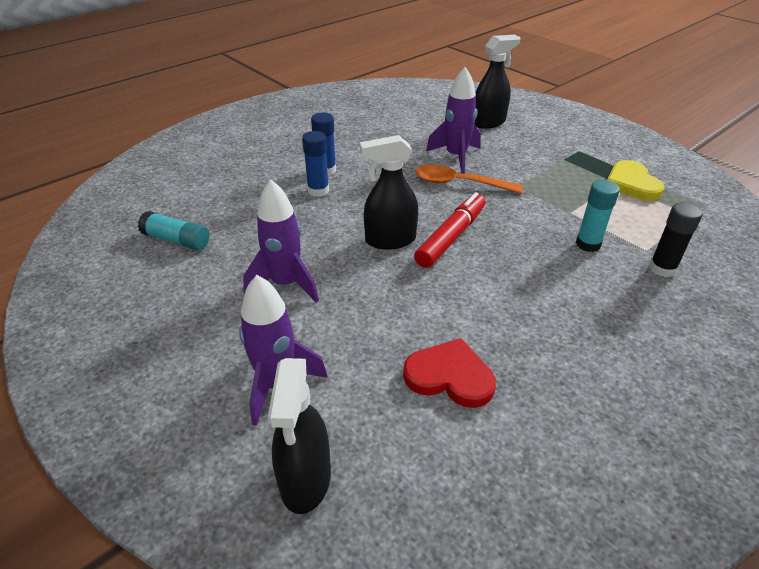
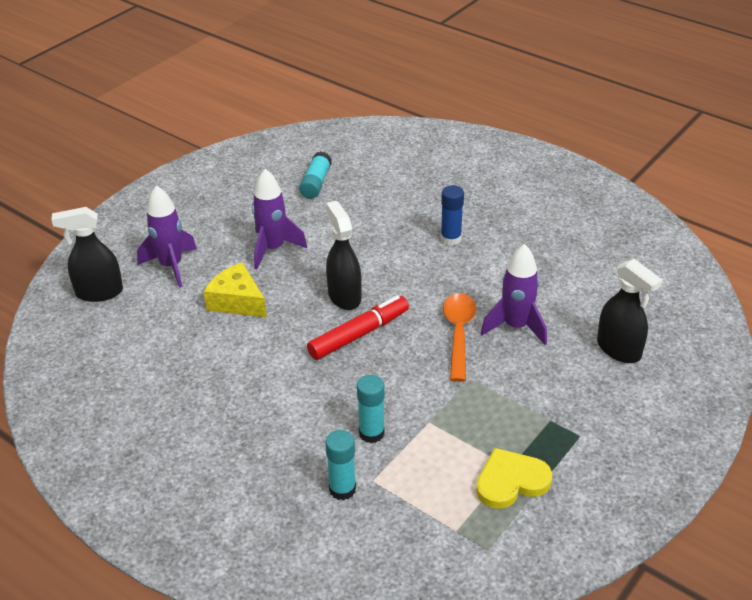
camera: 80 degrees right, 0 degrees up
(318, 190) = (412, 241): blue glue stick -> none
(374, 321) = (237, 301): none -> yellow cheese
(450, 376) = (184, 346): red heart -> none
(451, 237) = (359, 334): red marker -> red marker turned 60 degrees counterclockwise
(662, 269) = (342, 489): black glue stick -> turquoise glue stick

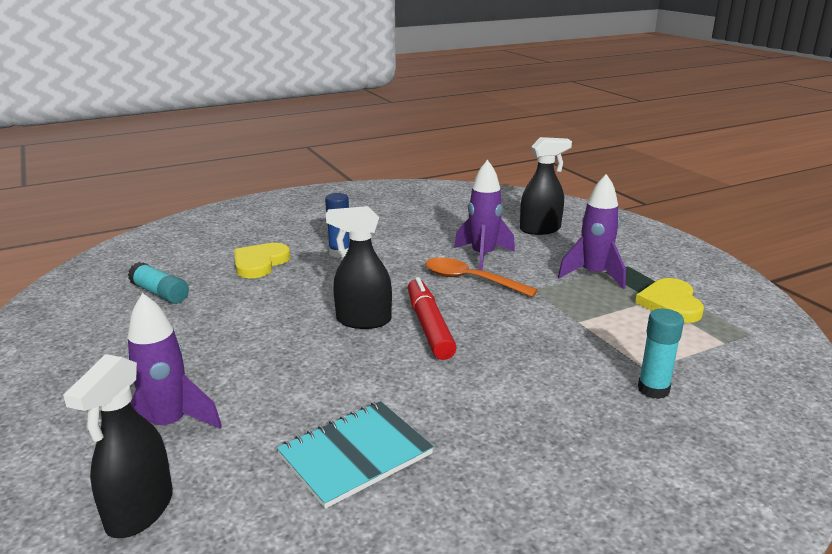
camera: 65 degrees left, 15 degrees down
(182, 353) = (355, 454): none -> turquoise notebook
(237, 301) = (299, 388): yellow cheese -> none
(273, 249) = (235, 343): purple rocket -> purple rocket (593, 275)
(371, 433) = (579, 354): turquoise glue stick -> none
(397, 205) = (260, 263): none -> yellow heart

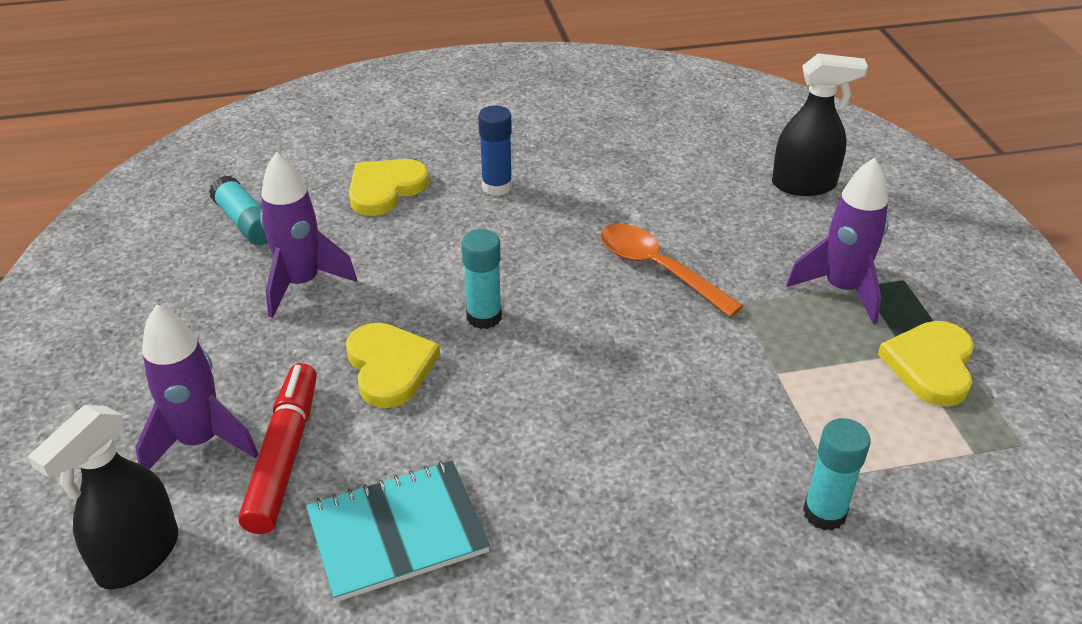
camera: 15 degrees right, 15 degrees up
(305, 358) = (390, 367): none -> yellow heart
(363, 320) = (484, 317): black spray bottle -> turquoise glue stick
(429, 326) = (567, 344): red marker -> red marker (284, 455)
(483, 256) = (694, 226): purple rocket -> purple rocket (302, 284)

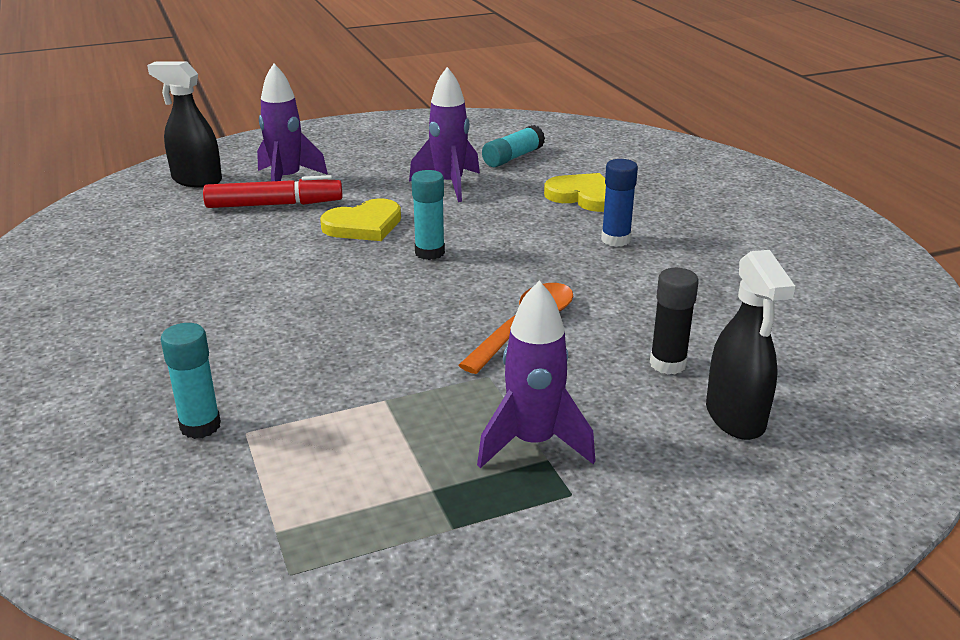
camera: 80 degrees right, 10 degrees down
(397, 532) = (204, 247): turquoise notebook -> none
(729, 201) = (667, 364): none -> black glue stick
(930, 365) = (414, 507): yellow heart -> none

